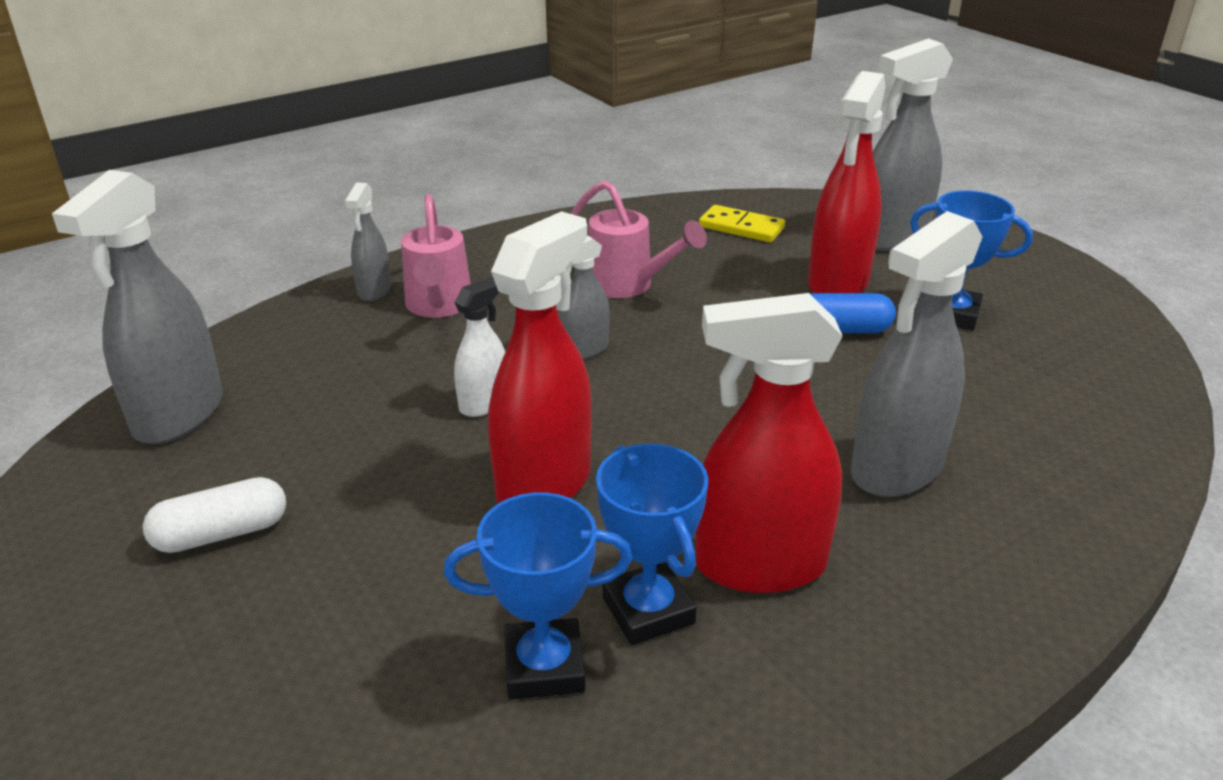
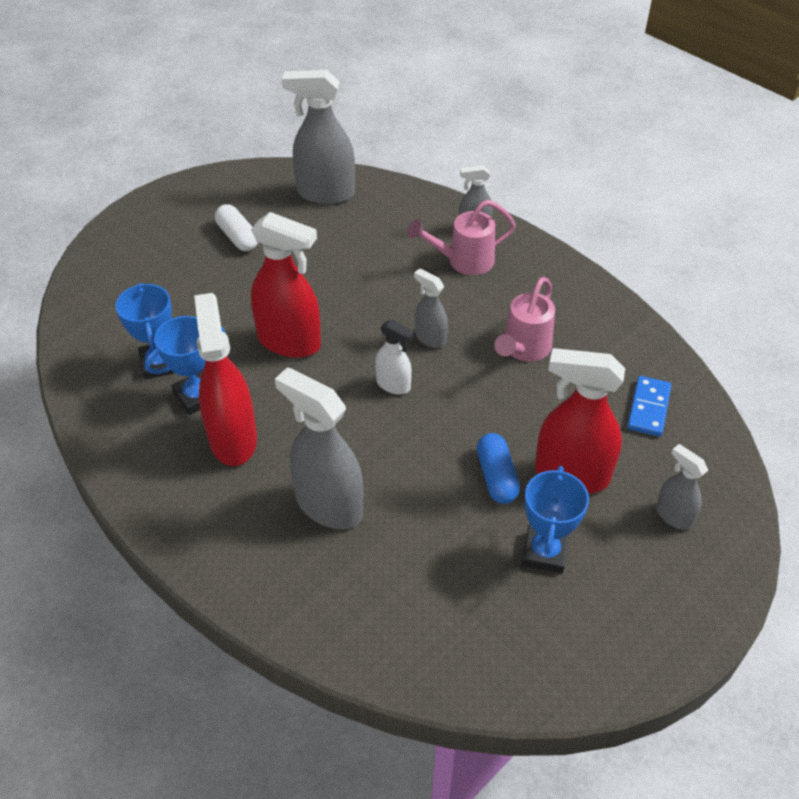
camera: 80 degrees right, 15 degrees up
(484, 403) = (360, 303): white spray bottle -> white spray bottle (393, 385)
(741, 227) = (648, 408): yellow domino -> blue domino
(891, 238) = (673, 515): grey spray bottle -> grey spray bottle, size x0.53

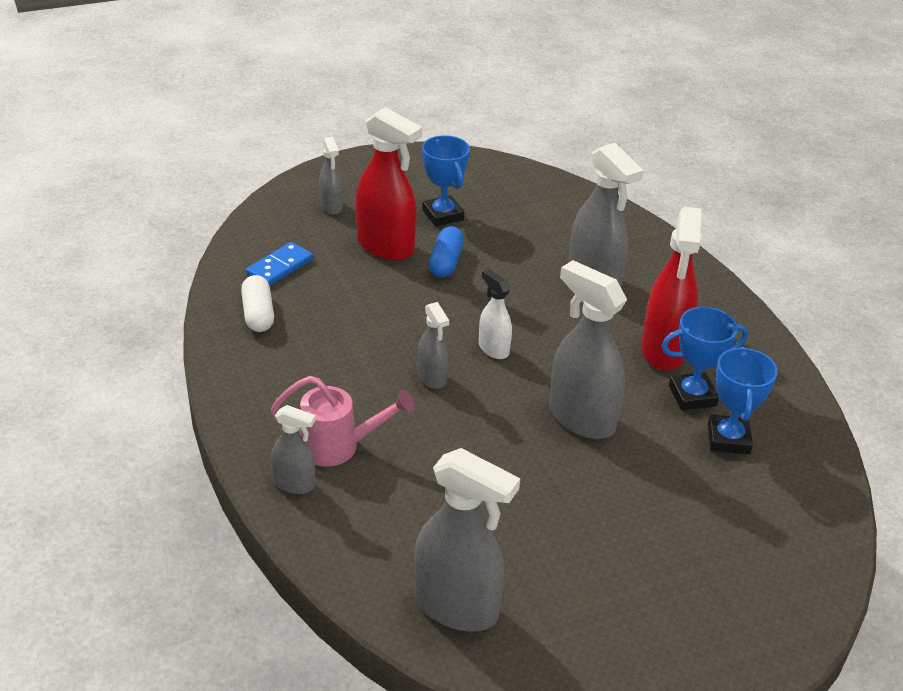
camera: 160 degrees left, 10 degrees down
(237, 237) = (605, 573): white capsule -> white capsule (258, 314)
(290, 342) = (581, 418): red spray bottle -> grey spray bottle
(523, 349) = (347, 341): pink watering can -> none
(544, 552) = (443, 215): blue trophy -> blue trophy turned 60 degrees counterclockwise

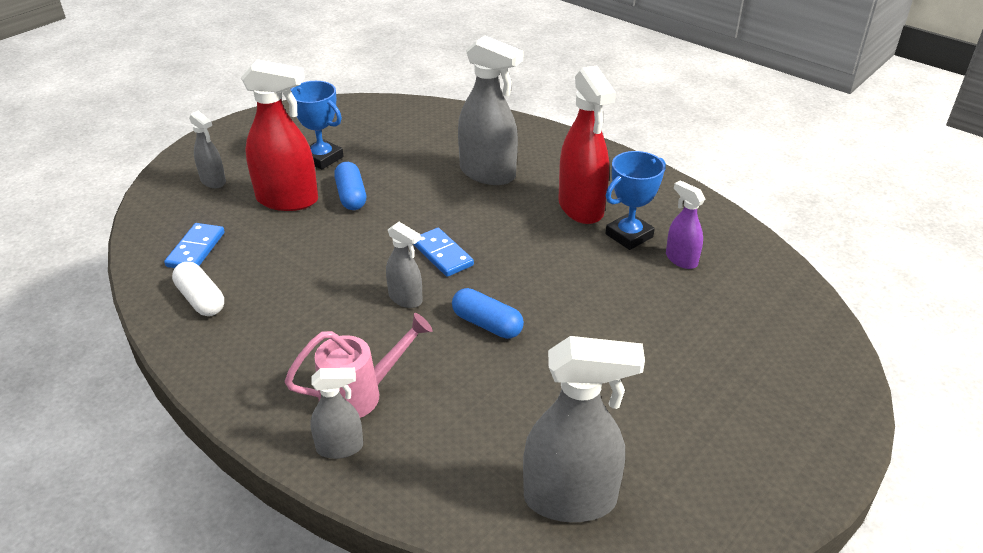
camera: 25 degrees left, 0 degrees up
(490, 429) = (487, 324): none -> blue capsule
(493, 349) = (442, 254): white spray bottle -> blue domino
(581, 418) = (556, 286): grey spray bottle -> none
(728, 439) = (681, 259): blue trophy -> purple spray bottle

